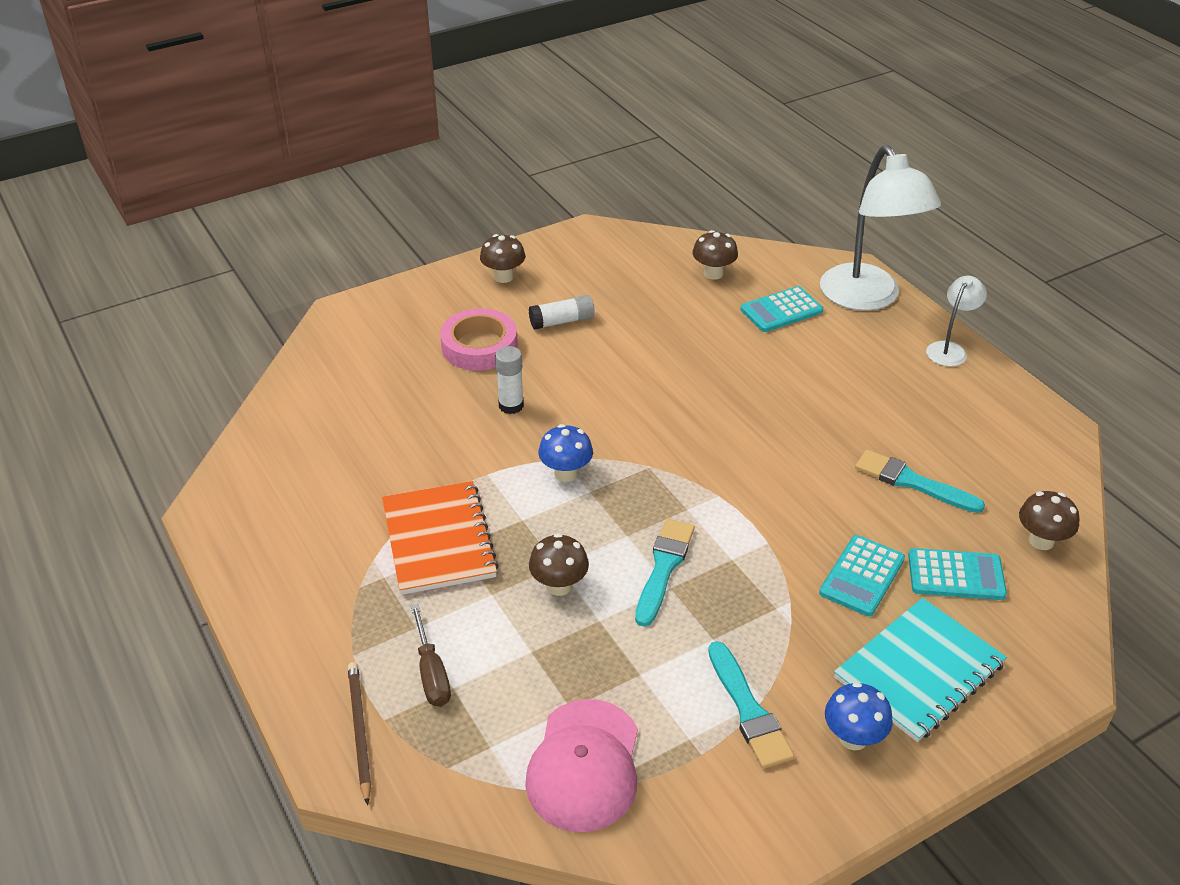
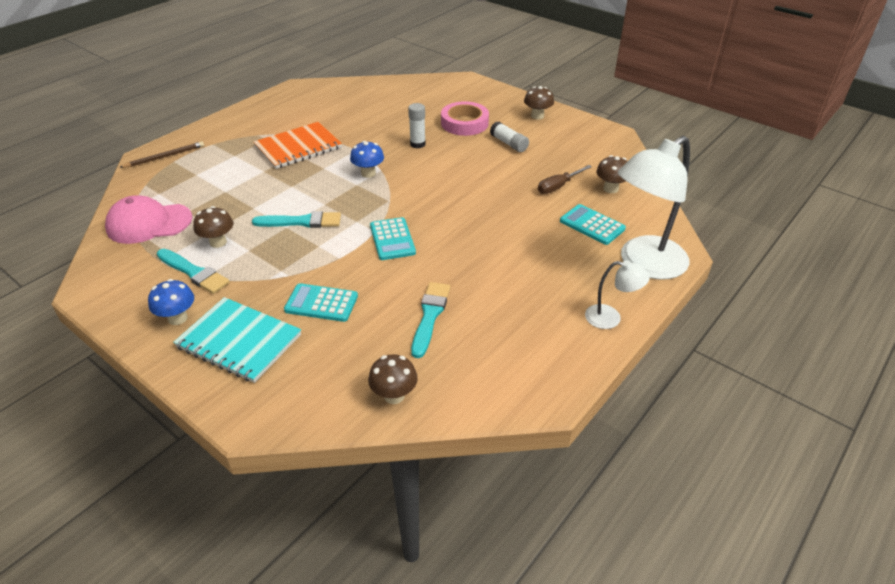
camera: 70 degrees right, 0 degrees up
(431, 673) = (204, 166): brown screwdriver -> brown screwdriver (558, 186)
(559, 586) = (276, 190): brown mushroom -> brown mushroom (218, 242)
(748, 710) = (194, 273): turquoise brush -> turquoise brush turned 105 degrees counterclockwise
(956, 575) = (338, 350): turquoise calculator -> turquoise calculator (392, 239)

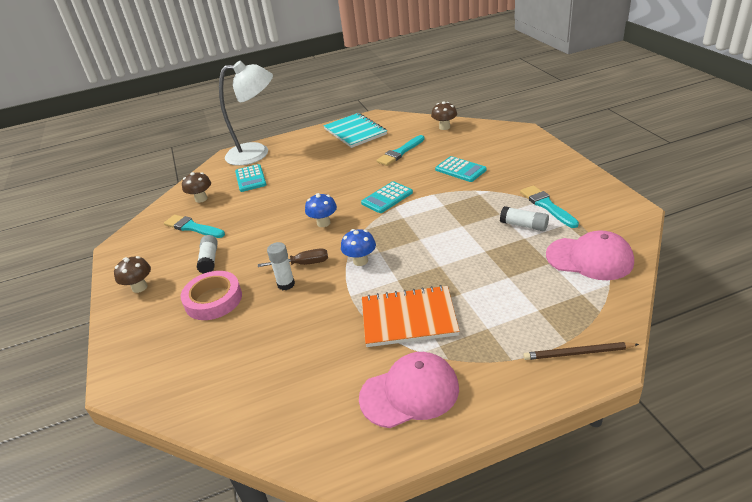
camera: 145 degrees left, 5 degrees down
(177, 318) = (560, 179): blue mushroom -> blue mushroom (323, 223)
(218, 242) = (524, 225): brown mushroom -> white glue stick
(239, 341) = (520, 161): turquoise notebook -> turquoise notebook (355, 132)
(275, 116) = (410, 392): none -> pink cap
(302, 222) = (447, 227): turquoise brush -> turquoise brush (192, 227)
(392, 239) = (387, 198): turquoise calculator -> turquoise calculator turned 150 degrees counterclockwise
(558, 186) = (231, 209): brown screwdriver -> brown screwdriver (303, 264)
(610, 318) = (310, 135): white lamp -> none

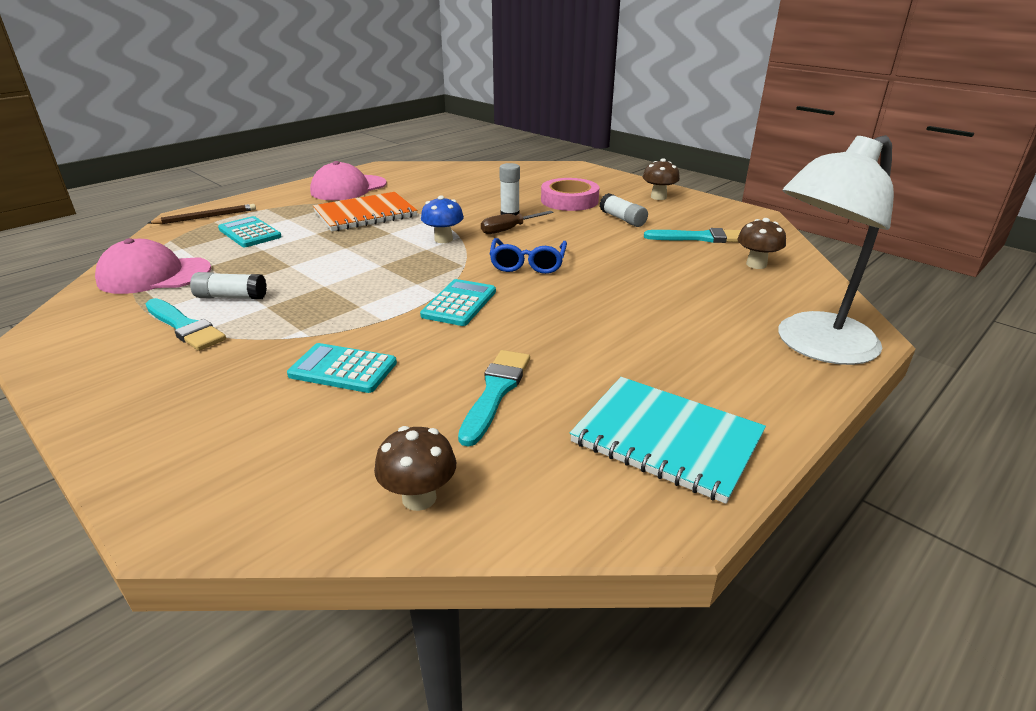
camera: 150 degrees right, 5 degrees down
(250, 178) = (733, 300): turquoise calculator -> turquoise calculator (250, 233)
(323, 223) = (528, 263): blue mushroom -> blue glasses

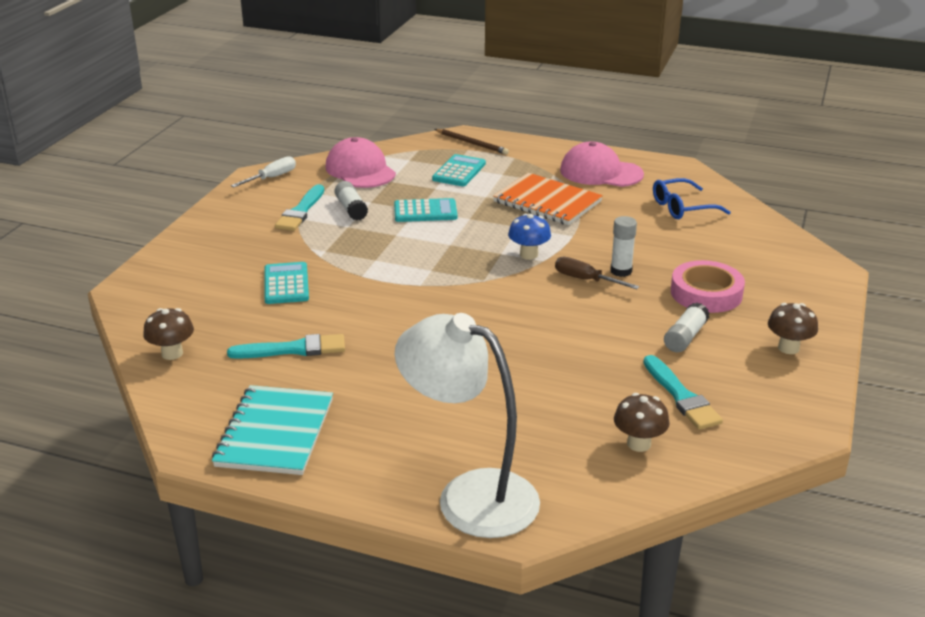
camera: 65 degrees right, 0 degrees up
(64, 329) = (272, 178): none -> white screwdriver
(459, 303) = (411, 298): turquoise calculator -> turquoise calculator (425, 211)
(528, 263) = (516, 309): blue glasses -> blue glasses (683, 207)

